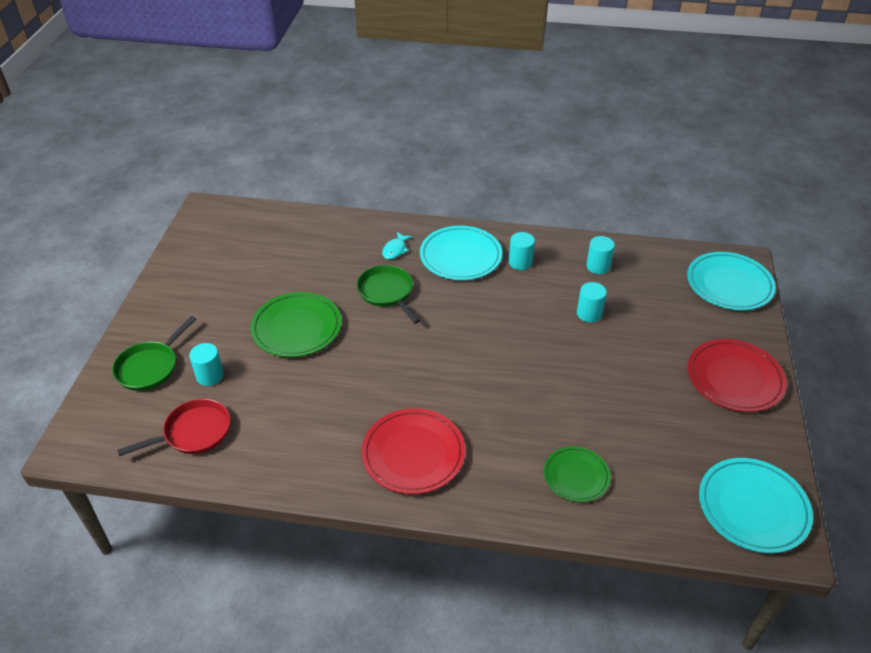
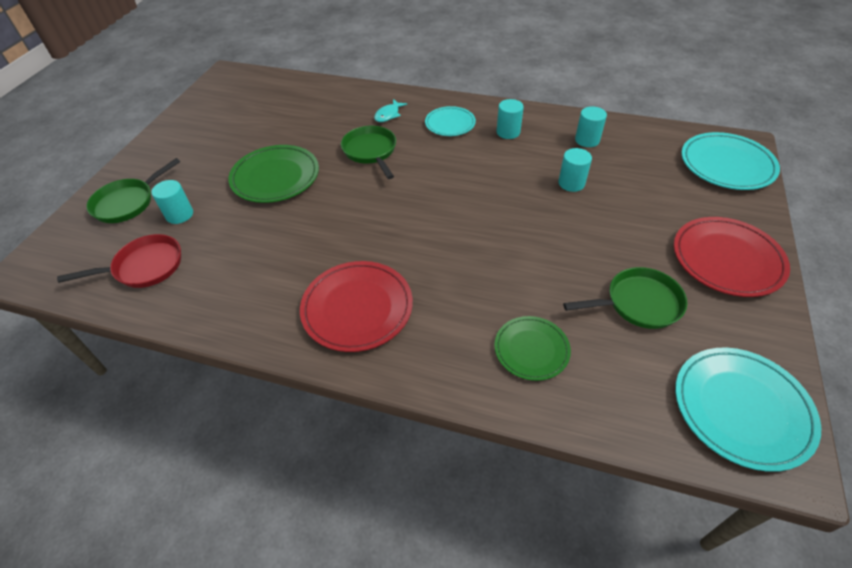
camera: 10 degrees right, 5 degrees up
(460, 256) = (450, 124): turquoise plate -> turquoise plate, size x0.62
(662, 426) = (638, 303): none -> green pan

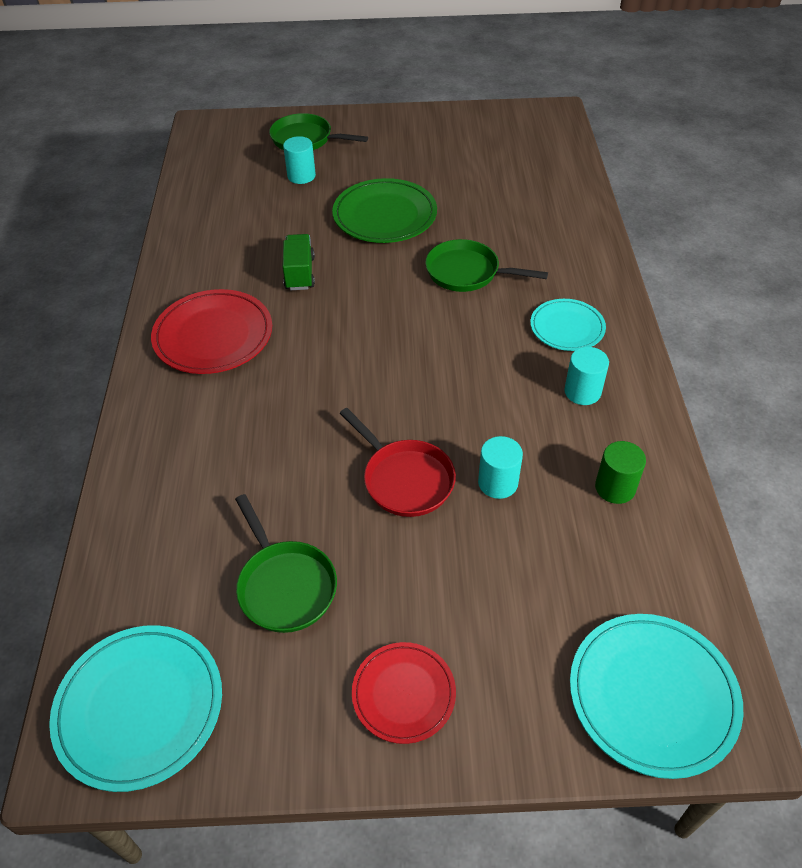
camera: 70 degrees right, 0 degrees up
(145, 267) = (227, 184): red pan -> red pan (405, 479)
(312, 238) = (300, 273): none -> green truck
(371, 151) = (467, 272): green pan -> green pan turned 120 degrees counterclockwise
(388, 115) = (552, 266): turquoise fish -> none
(531, 349) = (189, 488): green plate -> none
(587, 140) = (615, 487): turquoise cylinder -> green cylinder
(727, 259) = (403, 694): red plate -> red plate, size x0.62

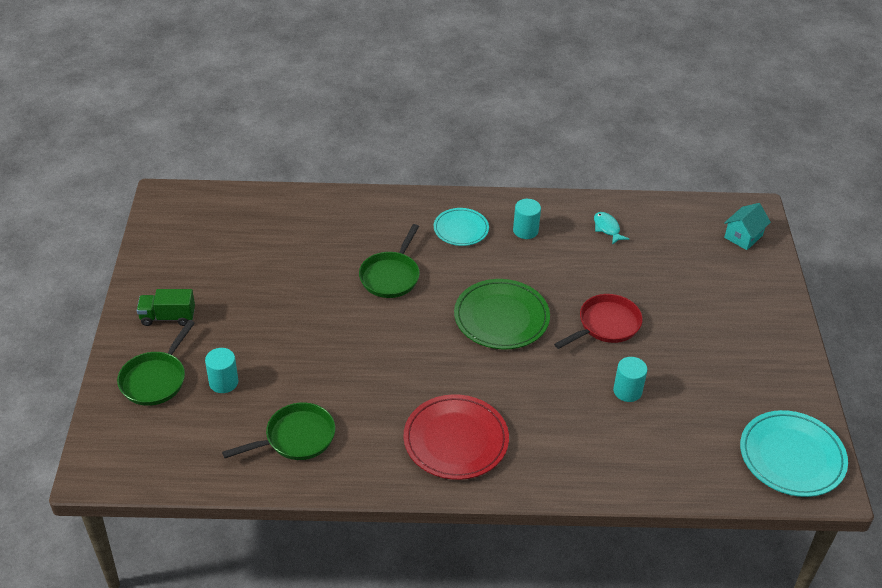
camera: 90 degrees left, 5 degrees down
(285, 585) = (696, 387): green pan -> green pan (296, 438)
(300, 273) = (378, 382): green truck -> green truck (168, 317)
(385, 215) = (303, 322): green plate -> green plate (501, 317)
(403, 694) = (760, 333): red plate -> none
(498, 483) = (606, 280): turquoise cylinder -> turquoise cylinder (627, 391)
(615, 487) = (607, 228): green cylinder -> turquoise fish
(652, 696) = (743, 236): turquoise plate -> turquoise house

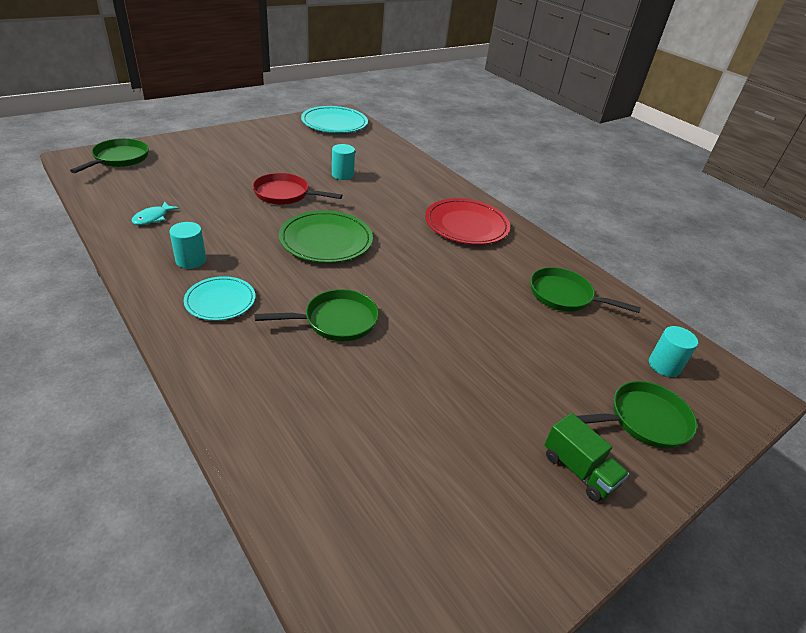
camera: 130 degrees left, 5 degrees down
(223, 382) = (581, 367): turquoise cylinder -> turquoise cylinder (664, 365)
(743, 236) = (119, 159): turquoise house -> green pan

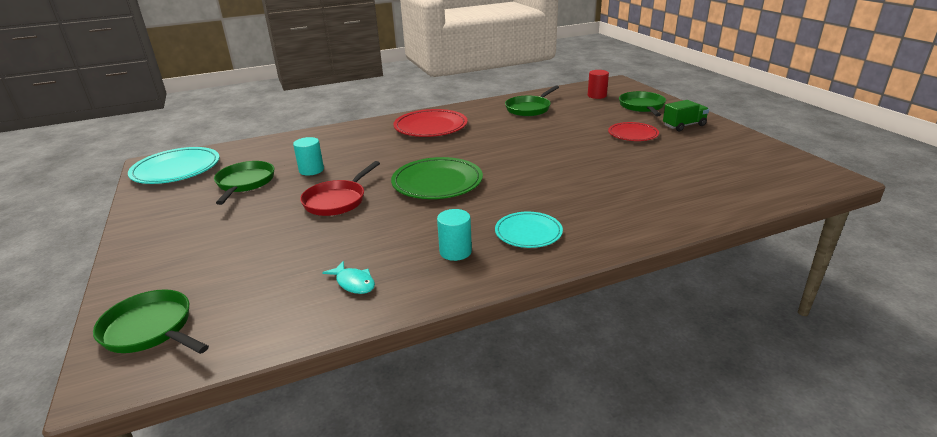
camera: 70 degrees left, 10 degrees down
(336, 321) = (557, 182): green pan -> green pan (245, 183)
(512, 399) = (633, 134): none -> red plate
(664, 365) = (597, 95): turquoise cylinder -> red cylinder

